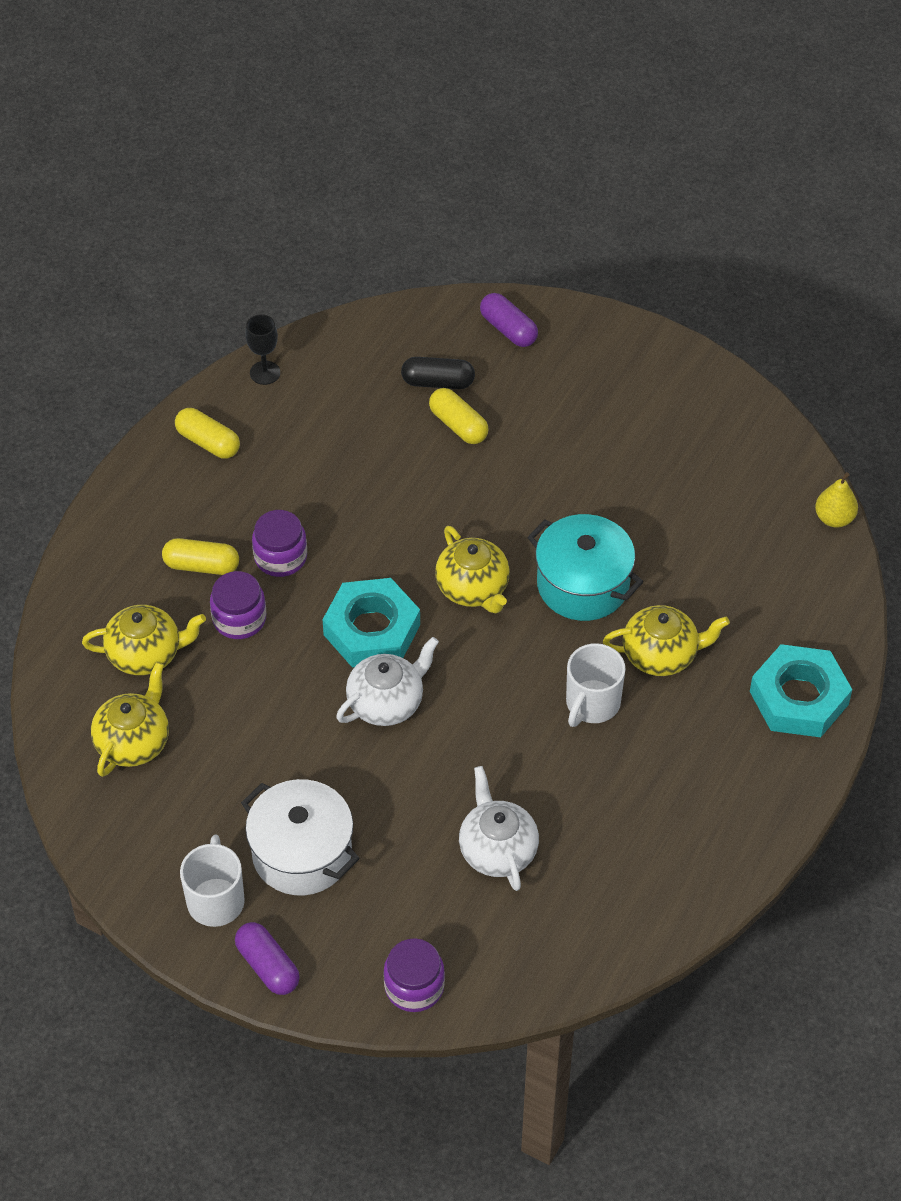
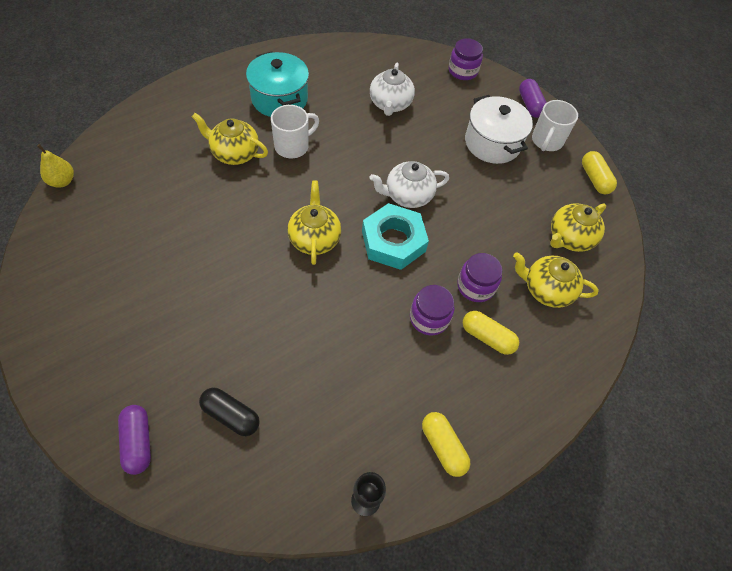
camera: 160 degrees left, 5 degrees up
(458, 425) = (242, 366): yellow capsule -> yellow capsule (594, 179)
(583, 584) = (246, 210): turquoise pot -> turquoise pot (279, 99)
(799, 698) = (182, 103): turquoise nut -> none

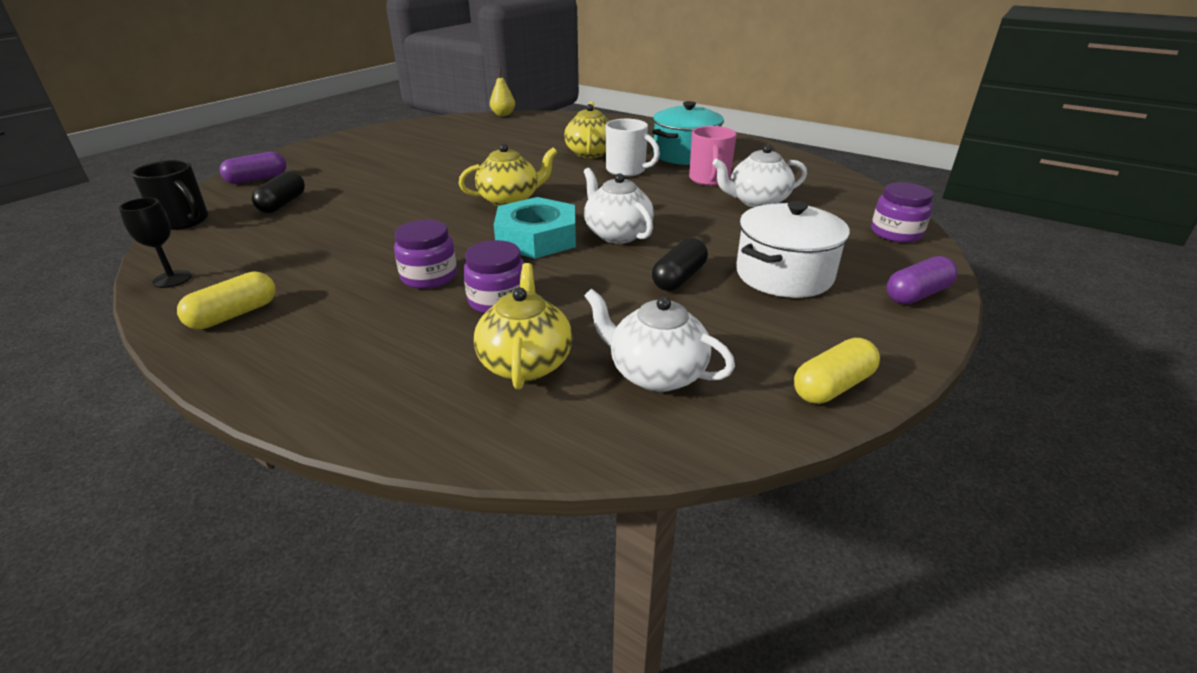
camera: 75 degrees right, 25 degrees down
(232, 508) = (184, 221): none -> black mug
(339, 109) = (709, 180): none -> pink mug
(479, 189) = (679, 278): none -> black capsule
(487, 337) = (412, 322): yellow capsule -> none
(546, 141) = (855, 321): white mug -> none
(569, 238) = (656, 373): yellow teapot -> white teapot

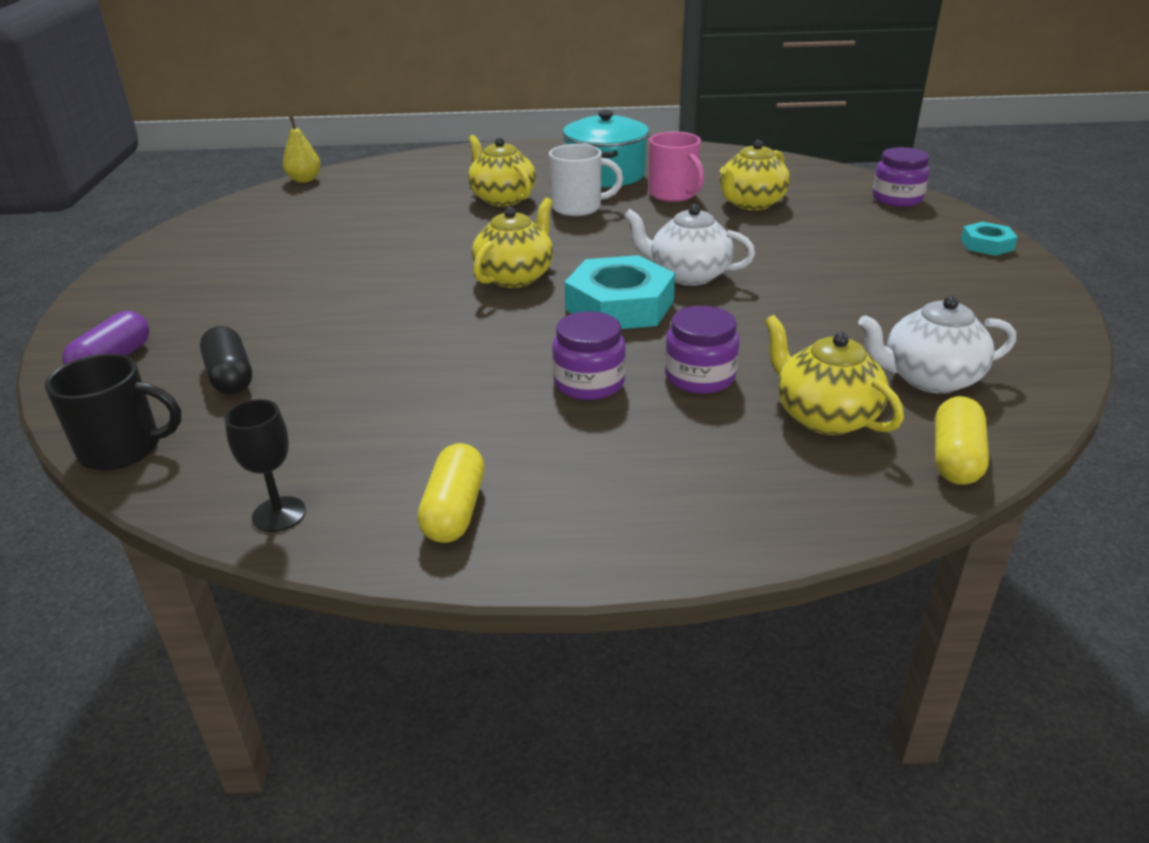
camera: 35 degrees left, 0 degrees up
(679, 278) = (810, 295): black capsule -> none
(757, 201) = (751, 203): white teapot -> yellow teapot
(784, 275) = (880, 263): white pot -> none
(832, 386) = (1045, 334): yellow capsule -> yellow capsule (955, 458)
(917, 294) = (986, 245): purple capsule -> turquoise nut

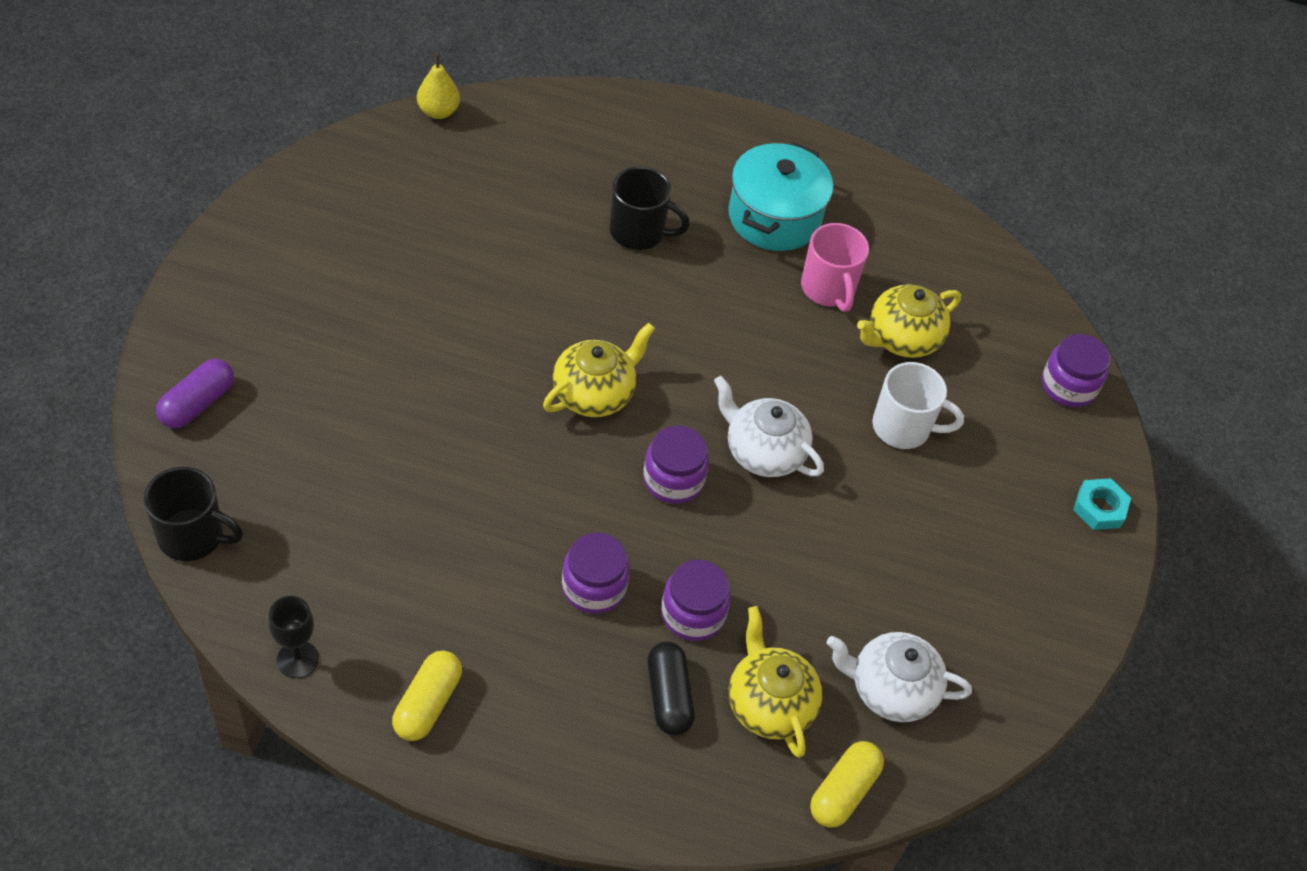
camera: 10 degrees right, 20 degrees up
(230, 376) = (293, 465): black capsule -> black capsule (668, 696)
(502, 199) = (639, 232): yellow teapot -> black mug
(578, 208) = (712, 281): white mug -> white mug (903, 427)
(620, 305) = (673, 480): turquoise nut -> purple jar

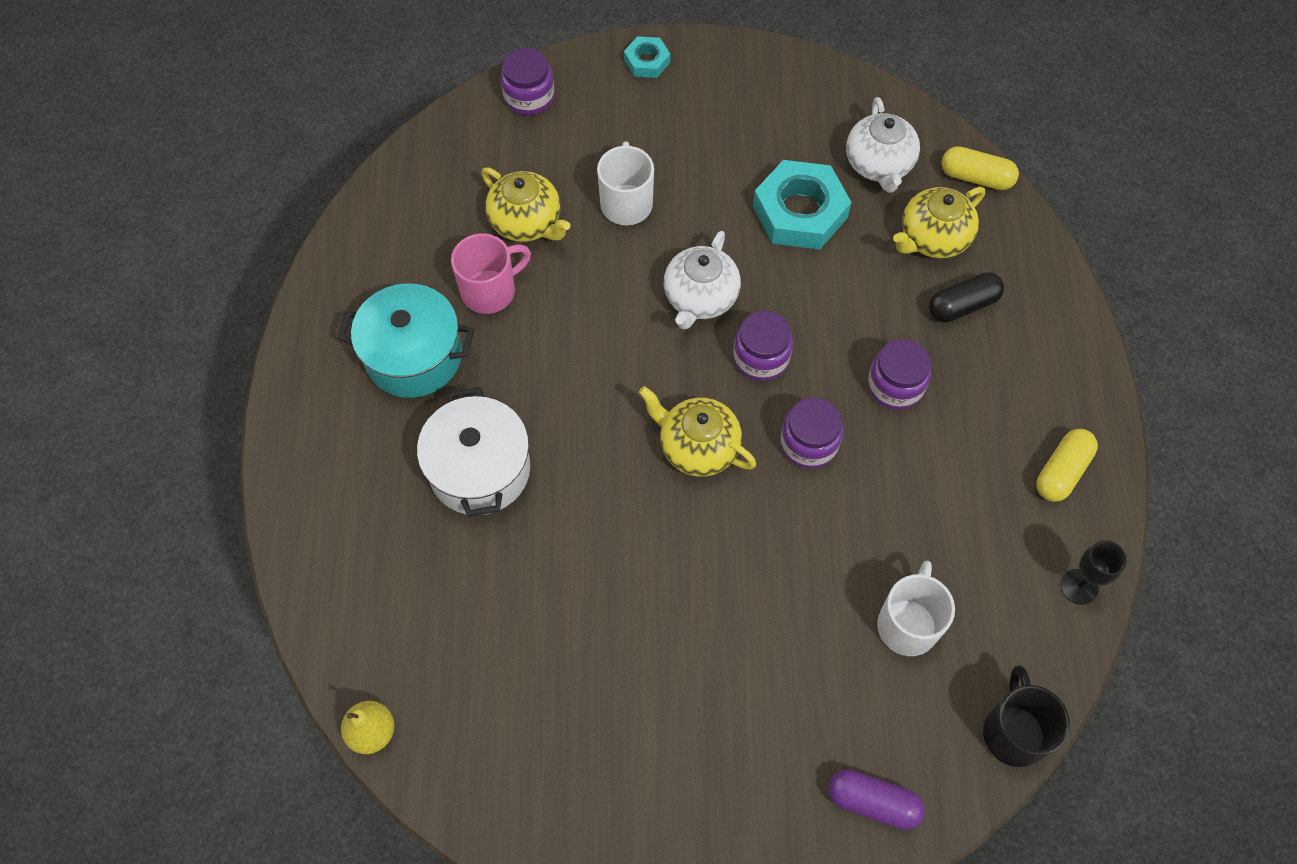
camera: 100 degrees left, 10 degrees up
(337, 494) = (908, 624): none -> white mug
(427, 704) = (1062, 471): yellow capsule -> yellow capsule turned 60 degrees counterclockwise
(639, 232) = (480, 470): black mug -> white pot
(693, 614) = (882, 308): purple jar -> purple jar (809, 443)
(846, 582) = (800, 212): none -> turquoise nut

